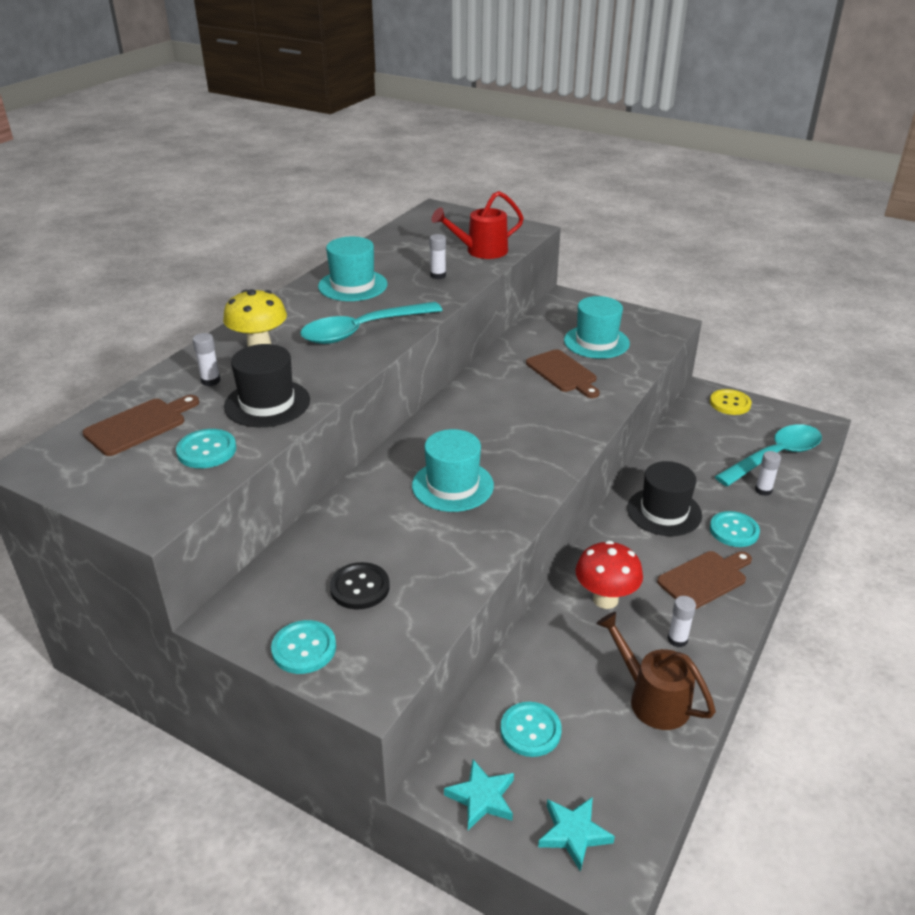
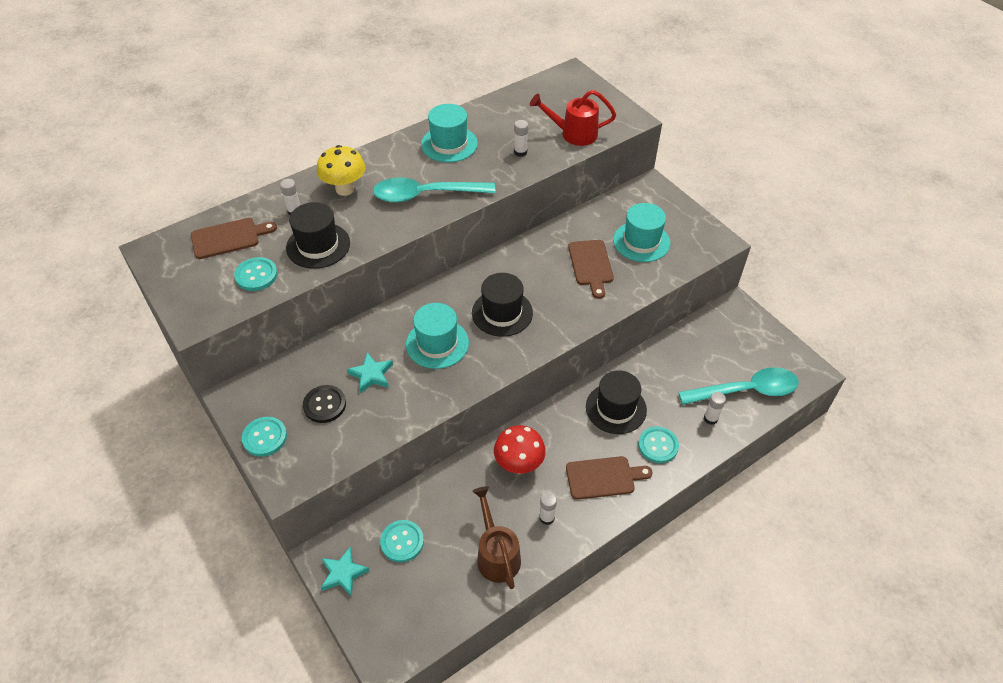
camera: 25 degrees right, 15 degrees up
(503, 437) = (502, 313): none -> black hat
(573, 833) = (382, 622): turquoise star -> turquoise star (371, 375)
(730, 403) = (748, 325): yellow button -> none

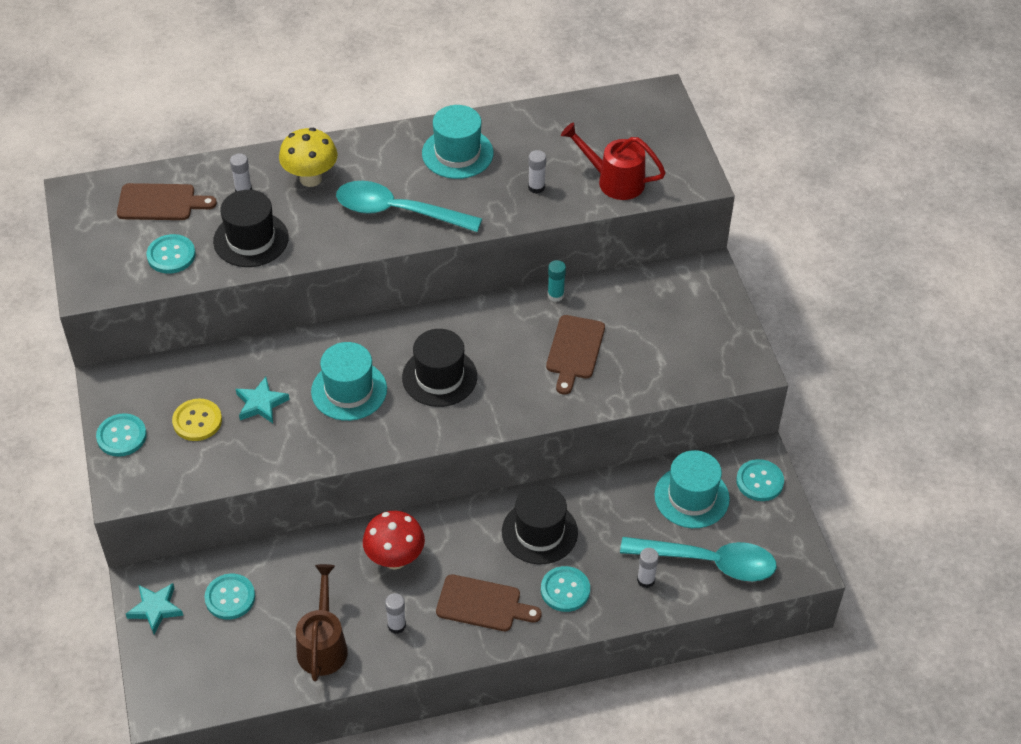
camera: 20 degrees right, 0 degrees up
(324, 405) = (197, 421): black button -> yellow button
(555, 231) = (555, 295): none -> turquoise glue stick
(641, 241) = (653, 339): turquoise hat -> turquoise hat (691, 497)
(746, 323) = (759, 481): none -> turquoise button

